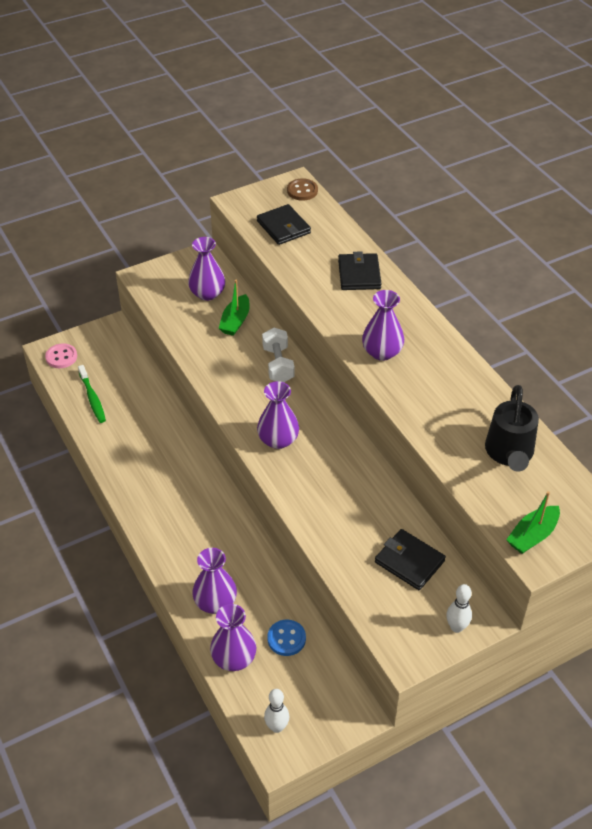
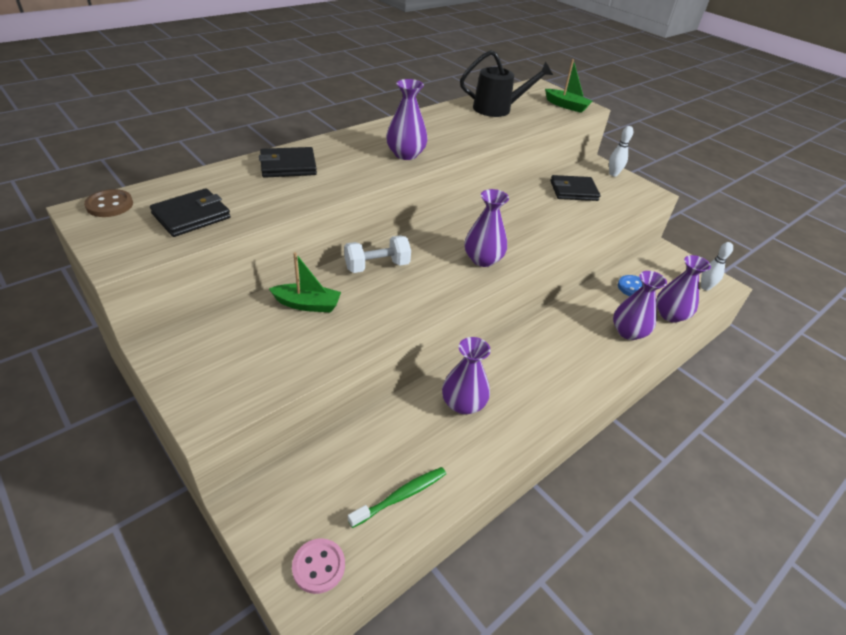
camera: 105 degrees left, 5 degrees down
(207, 293) = (252, 336): purple vase -> purple vase (463, 403)
(409, 561) = (573, 191): black wallet -> black wallet turned 60 degrees clockwise

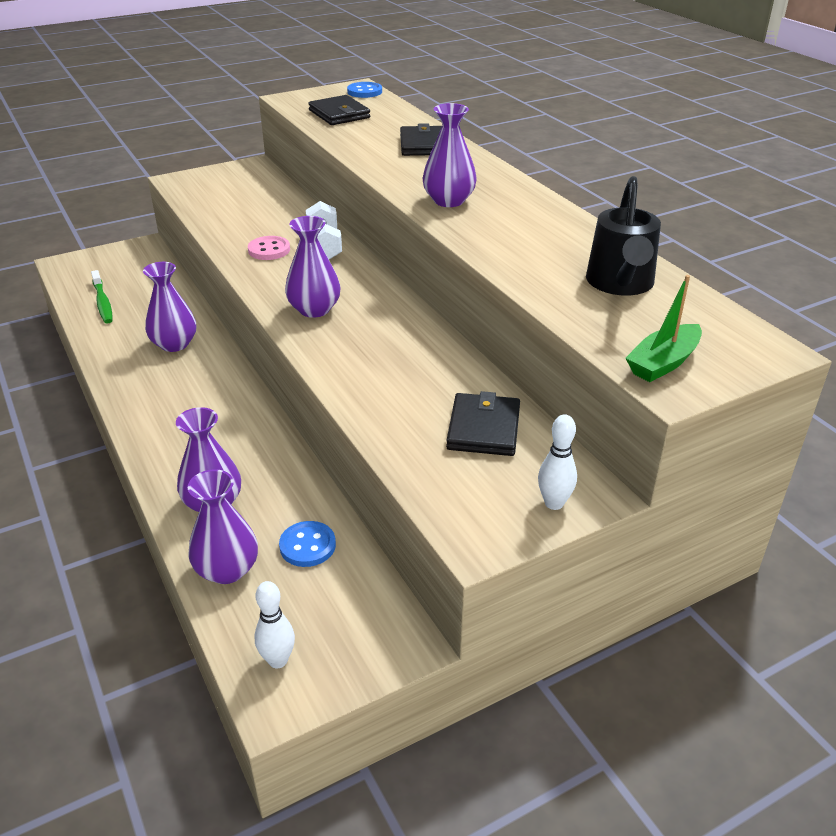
camera: 105 degrees right, 5 degrees down
(109, 205) = (364, 92): brown button -> blue button
(307, 304) = (278, 212): green boat -> none
(318, 566) = (76, 268): pink button -> pink button (269, 250)

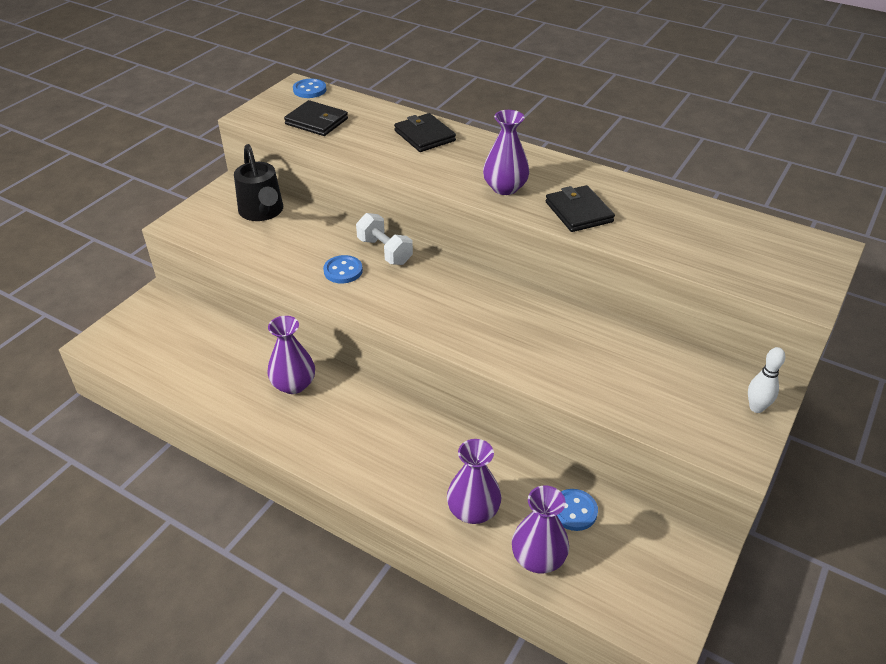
camera: 30 degrees left, 5 degrees up
(103, 302) = (182, 368): green toothbrush -> none
(269, 250) = (343, 271): pink button -> blue button
(278, 660) = (639, 606): white bowling pin -> none
(314, 309) = (441, 315): purple vase -> none
(483, 428) = (661, 369): black wallet -> black wallet (578, 212)
(620, 284) = (696, 226): black watering can -> black watering can (263, 212)
(663, 363) = (784, 282): green boat -> none

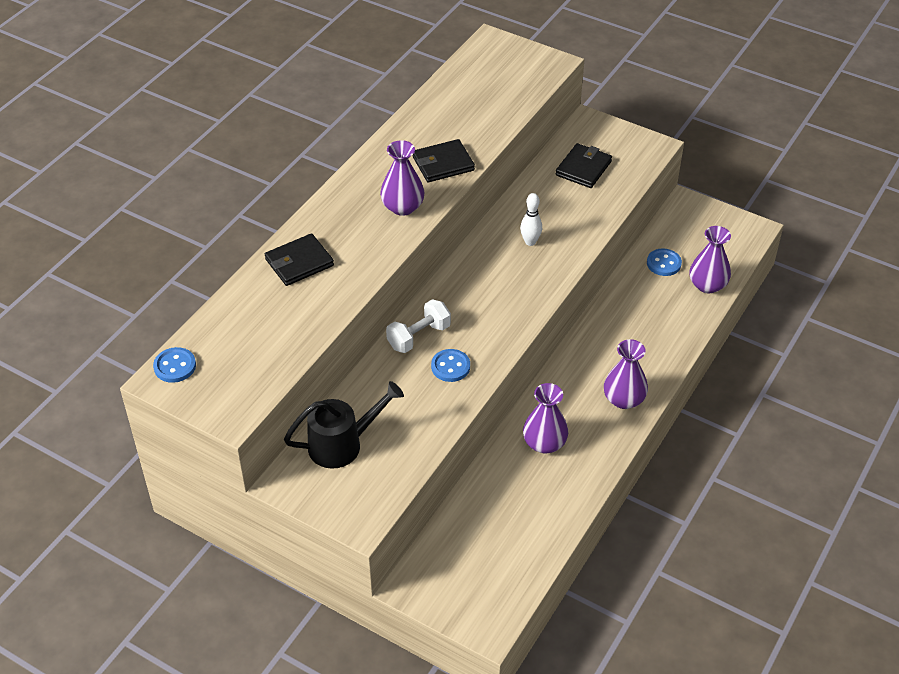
camera: 90 degrees left, 5 degrees up
(316, 121) = (256, 353): black wallet -> black wallet (583, 168)
(473, 511) = (671, 319): purple vase -> purple vase (624, 399)
(756, 408) = (607, 131): white bowling pin -> white bowling pin (530, 242)

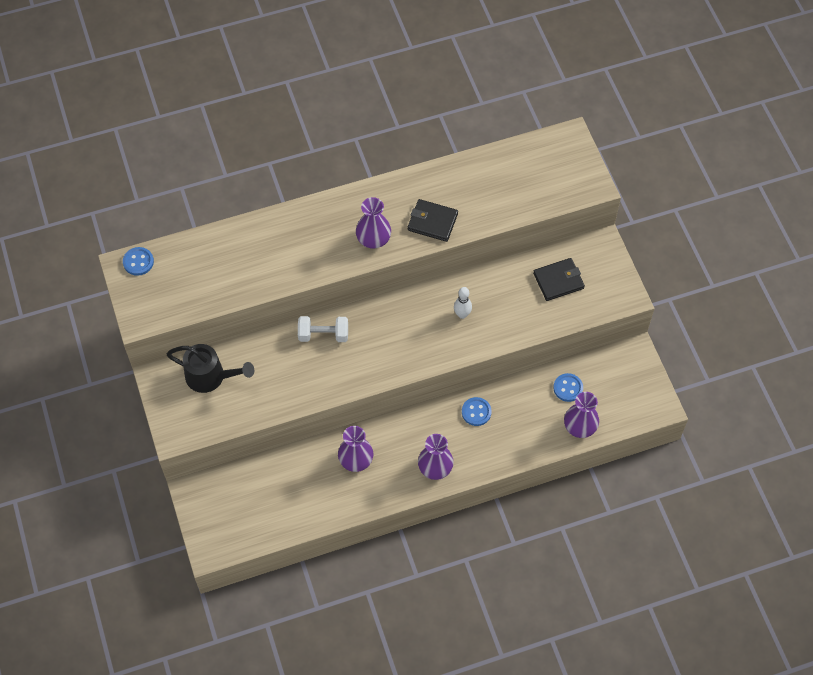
camera: 40 degrees right, 15 degrees up
(299, 262) = (272, 237): black wallet -> none
(450, 367) = (321, 371): blue button -> blue button (476, 412)

